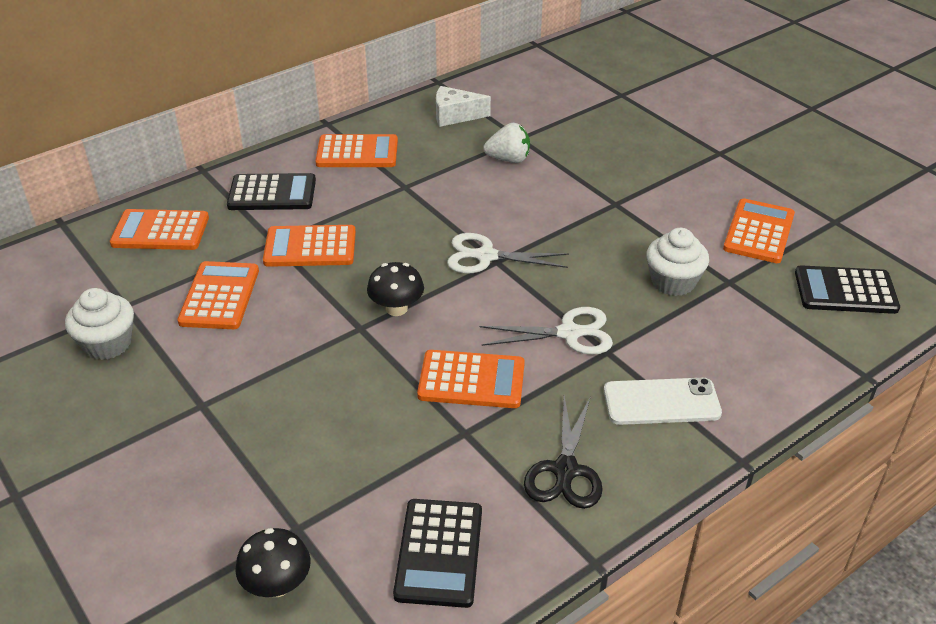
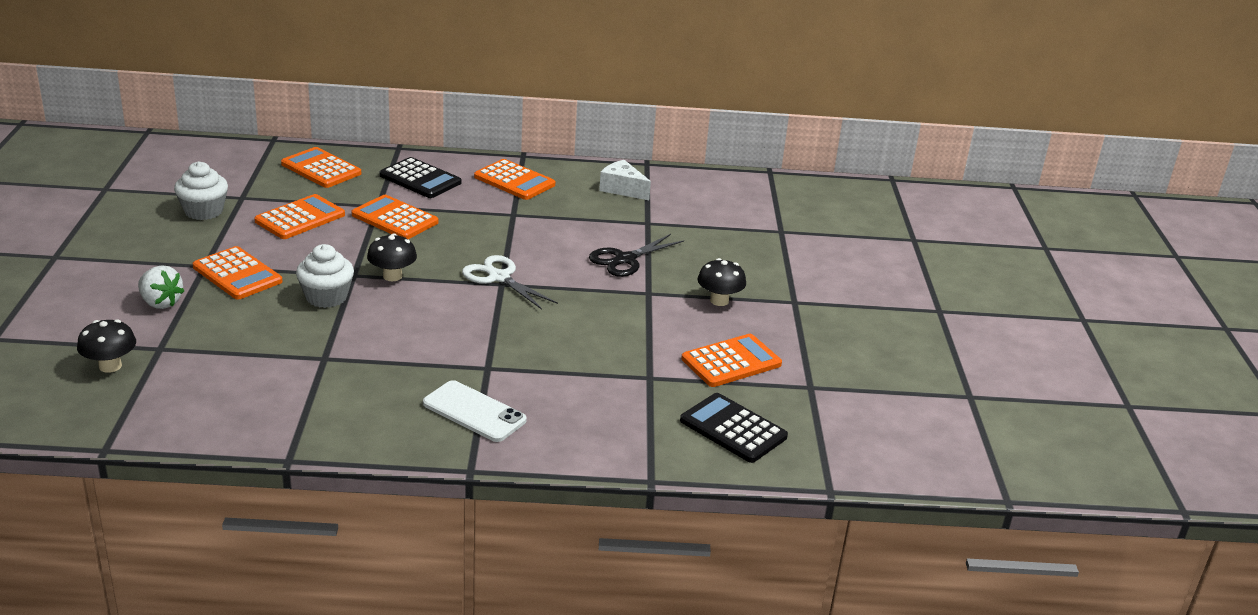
camera: 35 degrees right, 10 degrees down
(439, 553) = (212, 403): black calculator -> none
(471, 380) = (373, 335): orange calculator -> orange calculator (237, 274)
(508, 159) = (615, 231): white strawberry -> white strawberry (160, 303)
(565, 470) = (350, 409): black scissors -> black scissors (625, 259)
(569, 333) = (479, 345): white scissors -> none
(672, 181) = (719, 301): none -> black mushroom
(673, 282) = (606, 356): white cupcake -> white cupcake (326, 297)

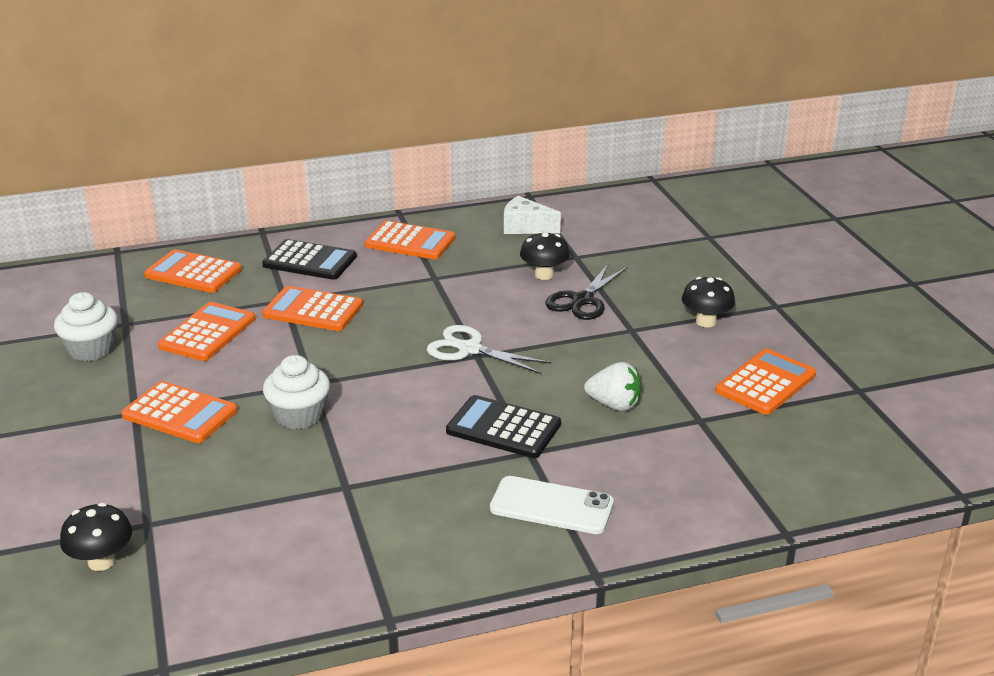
camera: 15 degrees left, 0 degrees up
(160, 303) = (112, 469): white strawberry -> white strawberry (614, 405)
(392, 276) = (355, 374): black mushroom -> black mushroom (544, 275)
(733, 429) = (822, 454): black calculator -> black calculator (503, 428)

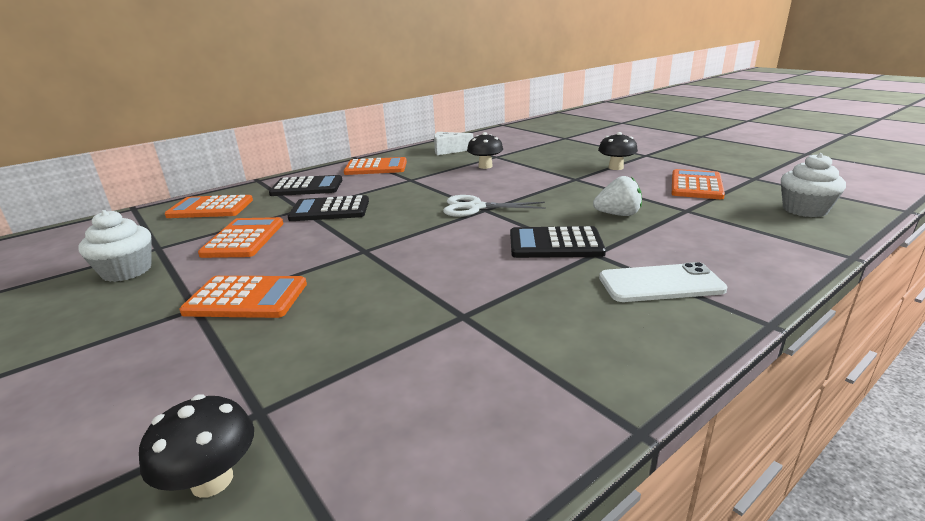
camera: 20 degrees left, 5 degrees down
(299, 415) = (370, 274): white cupcake -> white cupcake (804, 210)
(313, 310) = (330, 210): orange calculator -> black calculator
(583, 300) = (525, 172): black scissors -> none

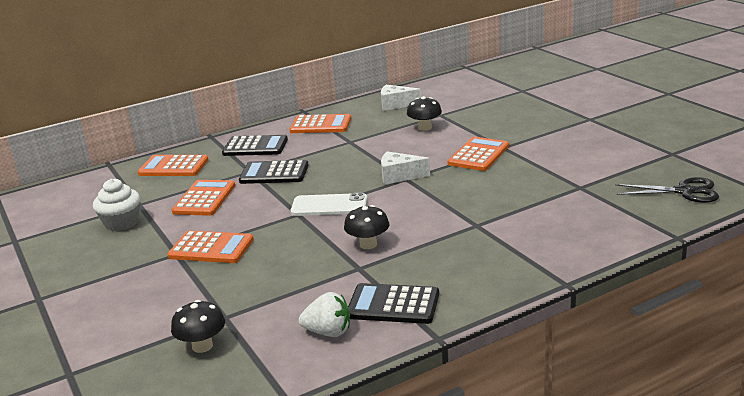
camera: 10 degrees right, 0 degrees up
(476, 207) = (399, 176): white scissors -> white cheese
(555, 244) = (450, 215): black calculator -> black calculator (393, 305)
(616, 167) = (549, 135): black mushroom -> black mushroom (368, 244)
(618, 214) = (517, 189): white strawberry -> white strawberry (328, 332)
(660, 284) = (511, 252): white phone -> white phone (329, 206)
(696, 185) = (610, 160): orange calculator -> orange calculator (478, 155)
(804, 210) = (684, 191): white cupcake -> black scissors

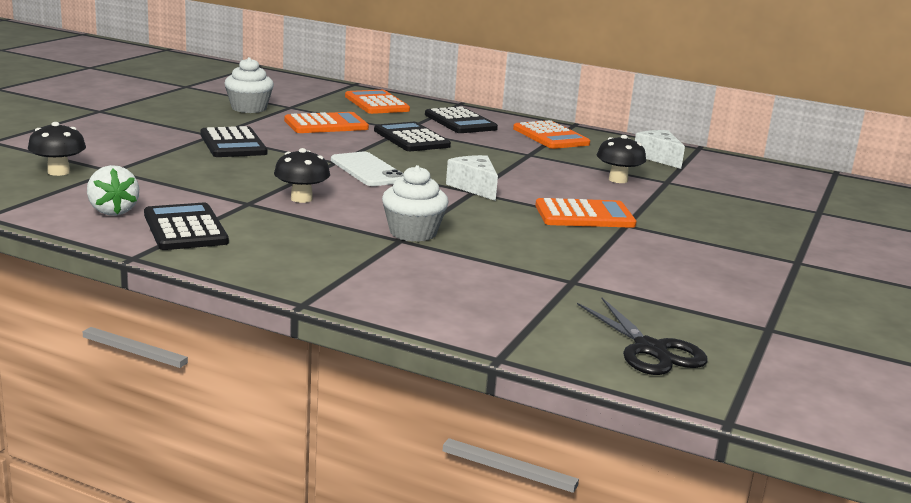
camera: 50 degrees right, 5 degrees down
(211, 248) = (233, 144): orange calculator -> black calculator
(467, 217) = (413, 233): none -> white cupcake

